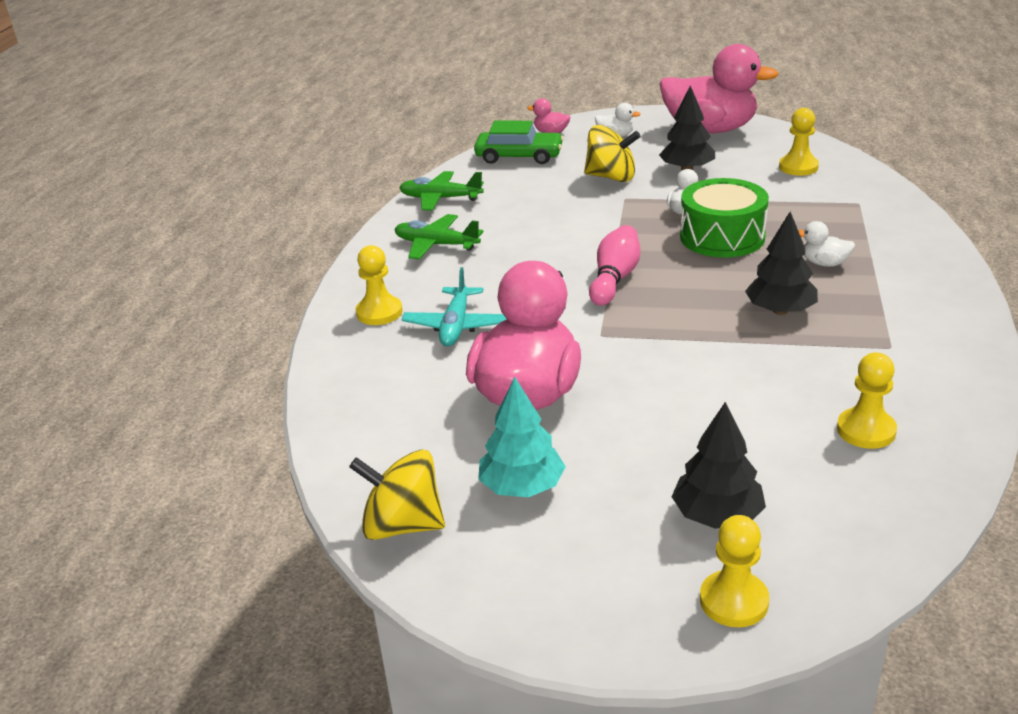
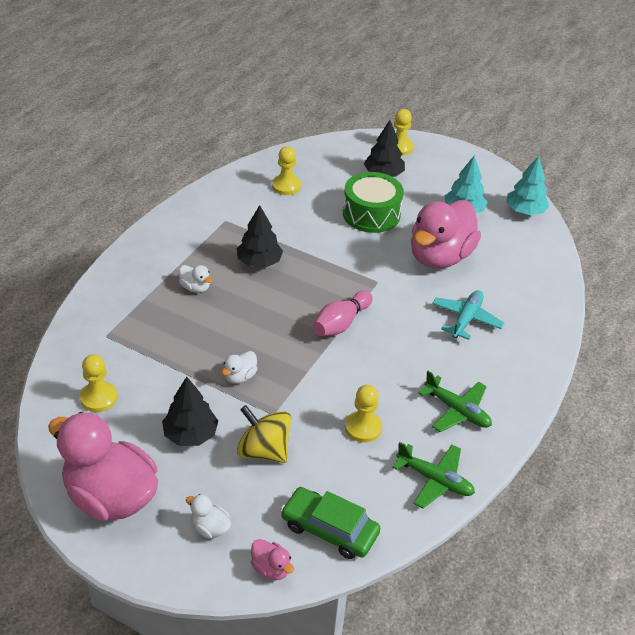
camera: 165 degrees left, 10 degrees up
(379, 312) = (516, 350): yellow pawn -> yellow pawn (363, 428)
(402, 525) = (525, 211): yellow spinning top -> turquoise tree
(722, 237) = (237, 337): green drum -> green drum (371, 214)

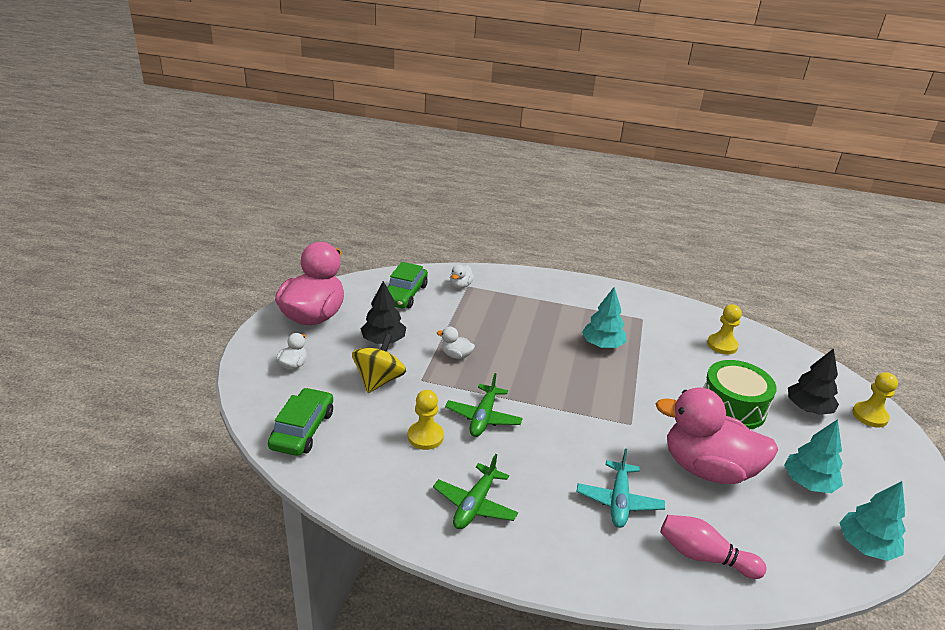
camera: 75 degrees right, 10 degrees down
(98, 398) = (404, 294): yellow pawn -> green car
(195, 287) = (546, 316): white duck -> white duck (460, 285)
(259, 262) = (602, 345): black tree -> turquoise tree
(271, 568) = (258, 402): pink duck -> none
(341, 323) = (554, 405): pink bowling pin -> pink bowling pin (704, 556)
(434, 480) = (375, 495): green plane -> green plane (483, 417)
(466, 319) = (618, 501): turquoise plane -> turquoise plane turned 90 degrees clockwise

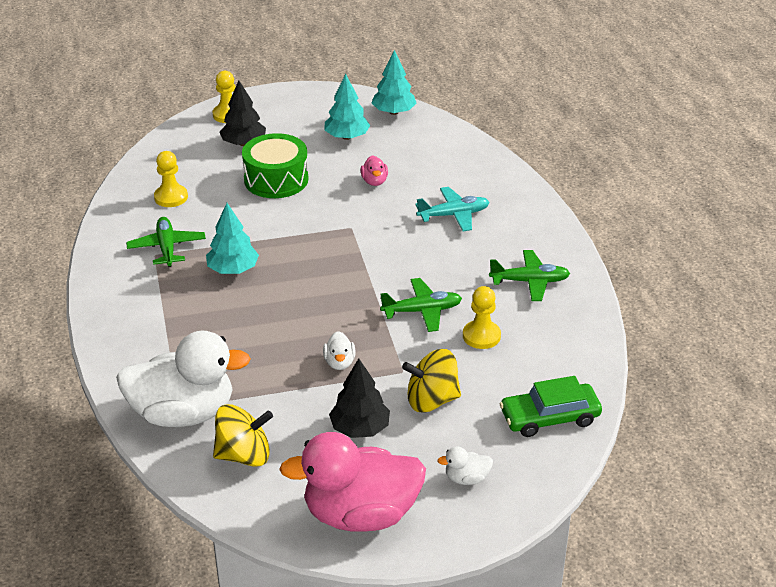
camera: 115 degrees left, 5 degrees up
(404, 294) = (244, 455): green car -> yellow spinning top
(460, 285) = (183, 413): white duck -> white duck, size x2.47
(648, 325) = (167, 248): none -> green plane
(704, 556) = (471, 171): pink bowling pin -> none
(707, 469) = (374, 181): pink duck -> pink duck, size x0.40

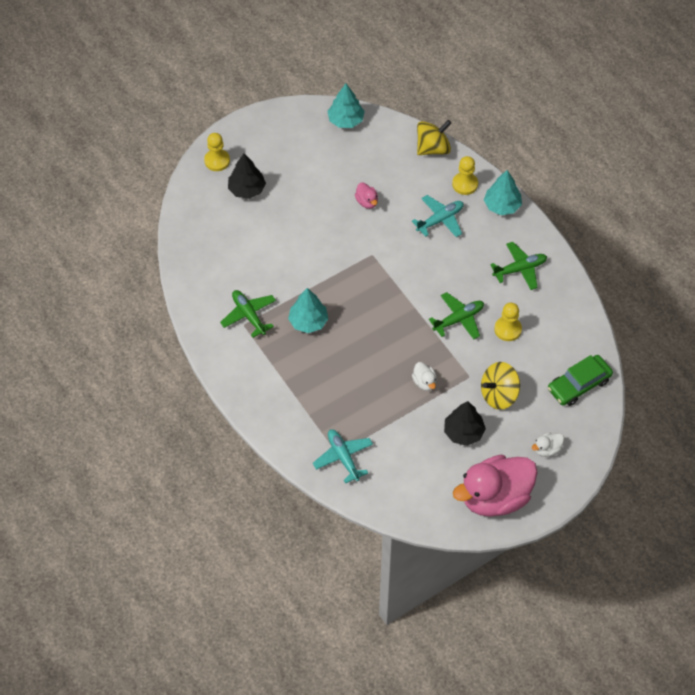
camera: 20 degrees left, 20 degrees up
(171, 197) = (223, 264): yellow pawn -> yellow pawn (465, 184)
(183, 413) = (343, 457): white duck -> turquoise plane
(244, 455) = (400, 477): yellow spinning top -> yellow spinning top (433, 148)
(276, 179) = (292, 222): green drum -> none
(347, 137) = (323, 159): turquoise tree -> turquoise tree (502, 206)

